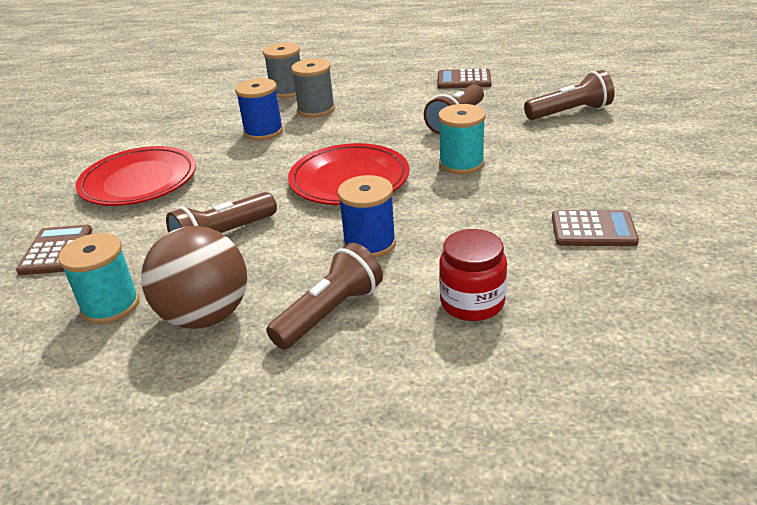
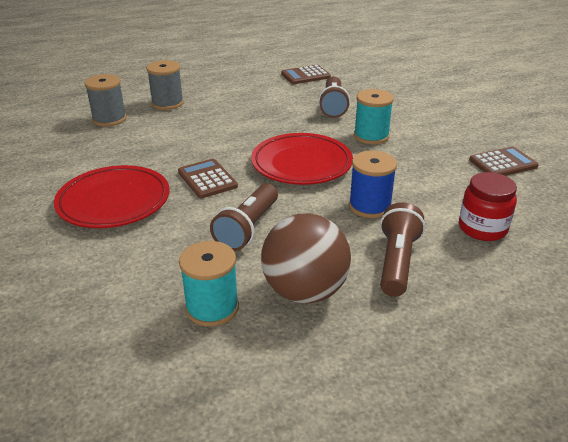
camera: 30 degrees left, 0 degrees up
(56, 251) = (100, 278): brown calculator -> brown calculator (207, 179)
(263, 131) = (184, 139): blue spool -> none
(316, 110) = (211, 114): grey spool -> grey spool (109, 119)
(570, 112) = (405, 88): brown flashlight -> none

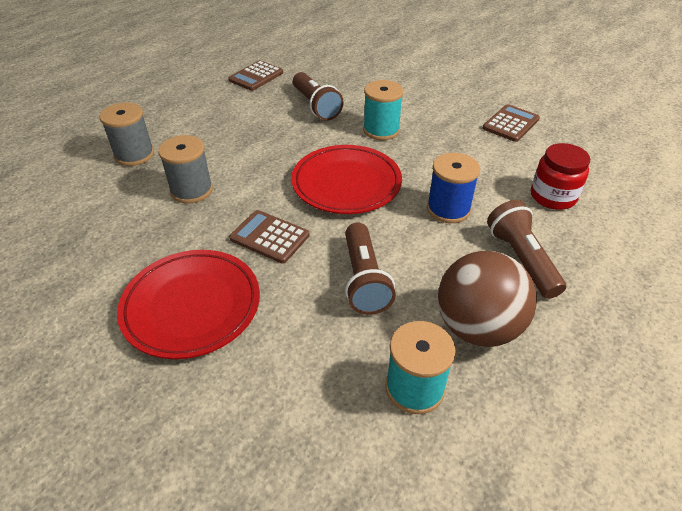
camera: 30 degrees left, 10 degrees up
(109, 119) = (81, 198): grey spool -> grey spool (191, 190)

